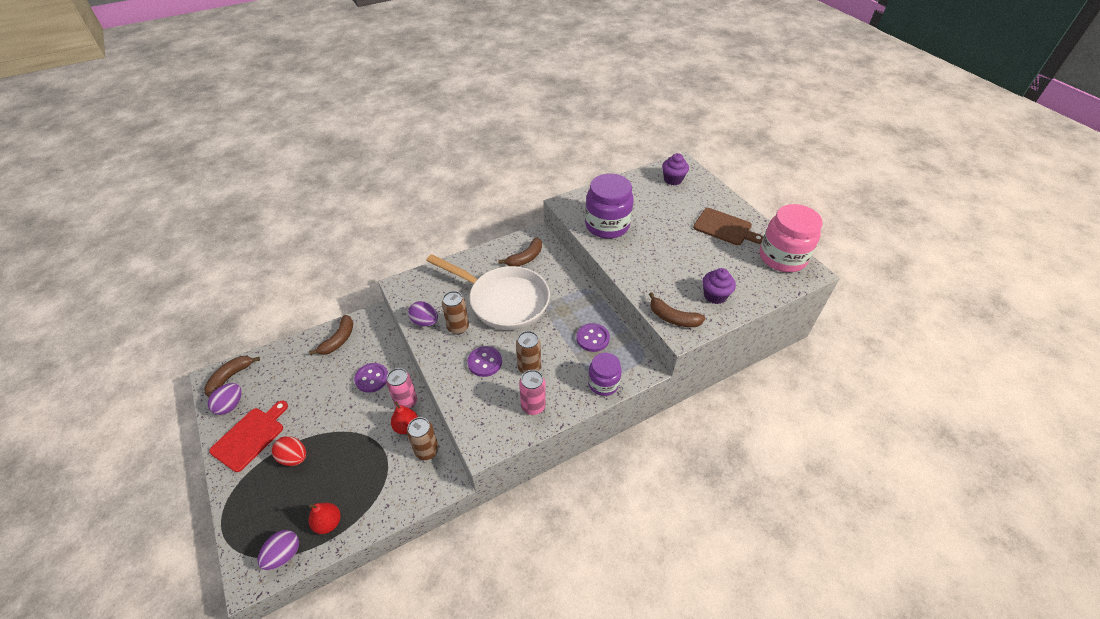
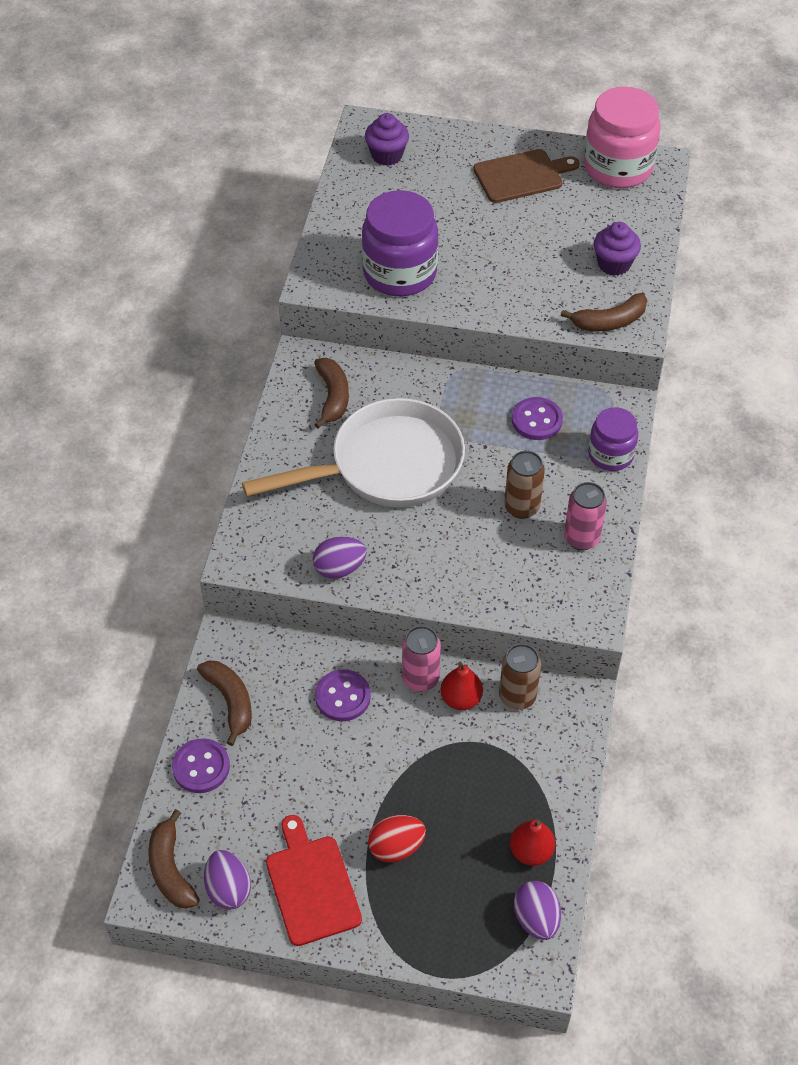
camera: 50 degrees left, 5 degrees up
(458, 327) = (385, 539): brown can -> none
(485, 362) = (471, 545): purple button -> purple button (201, 767)

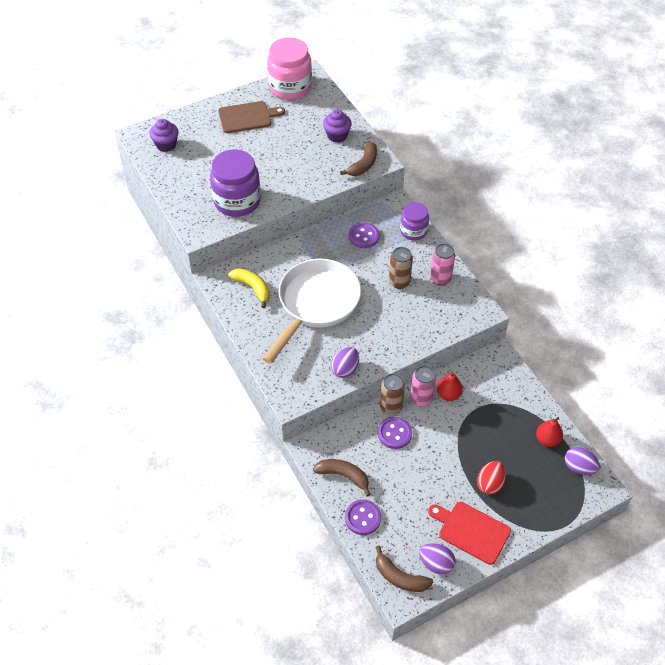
camera: 40 degrees left, 0 degrees up
(333, 397) = (253, 288): brown banana -> yellow banana
(517, 696) = (471, 375): brown can -> brown can (391, 406)
(522, 176) = (247, 117): brown cutting board -> brown cutting board turned 45 degrees clockwise

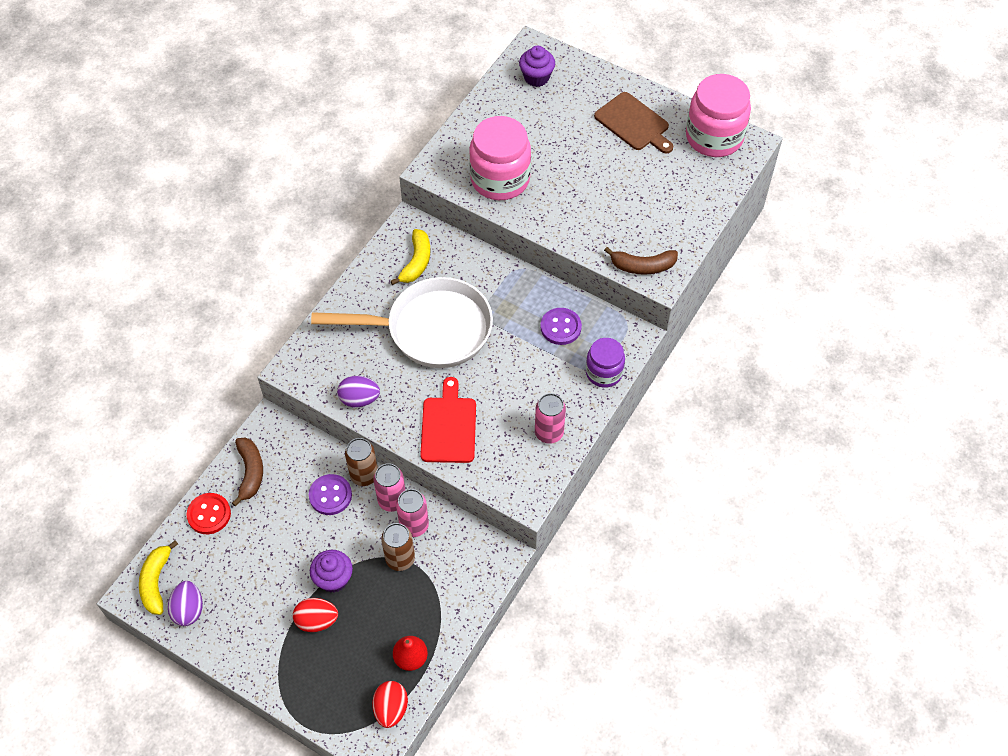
camera: 60 degrees right, 5 degrees up
(237, 201) = (500, 179): purple jar -> pink jar
(337, 136) = (670, 219): purple cupcake -> purple cupcake (333, 579)
(363, 518) = (209, 514): purple button -> red button
(399, 282) = (515, 394): brown can -> brown can (400, 559)
(400, 577) = (156, 582): brown banana -> yellow banana
(448, 394) = (414, 525): red pear -> pink can
(471, 531) = (246, 628): red cutting board -> red cutting board (449, 426)
(579, 467) = (391, 709): purple egg -> red egg

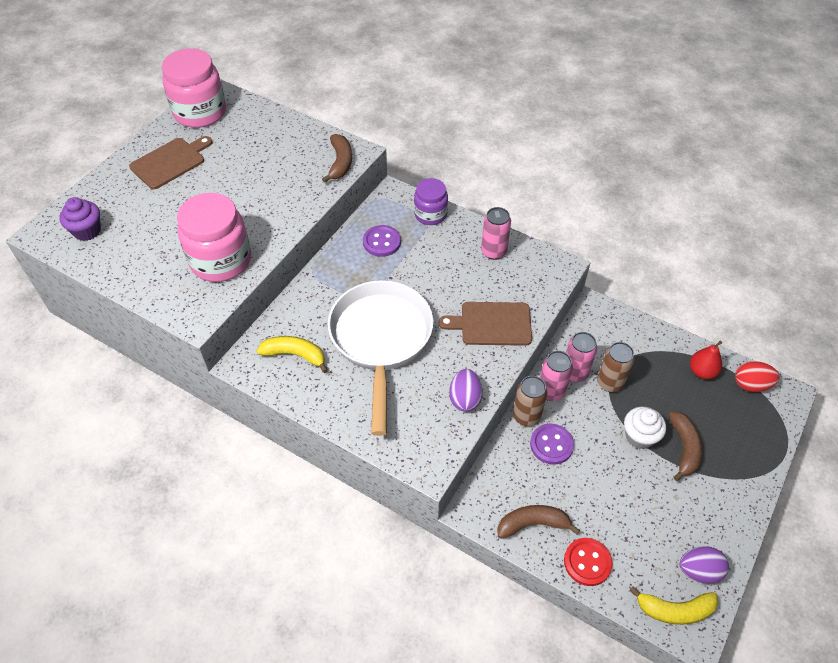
camera: 90 degrees left, 5 degrees down
(317, 620) = (684, 448): red egg -> brown banana
(333, 579) = (639, 436): purple cupcake -> white cupcake
(449, 426) = (492, 324): red cutting board -> brown cutting board

